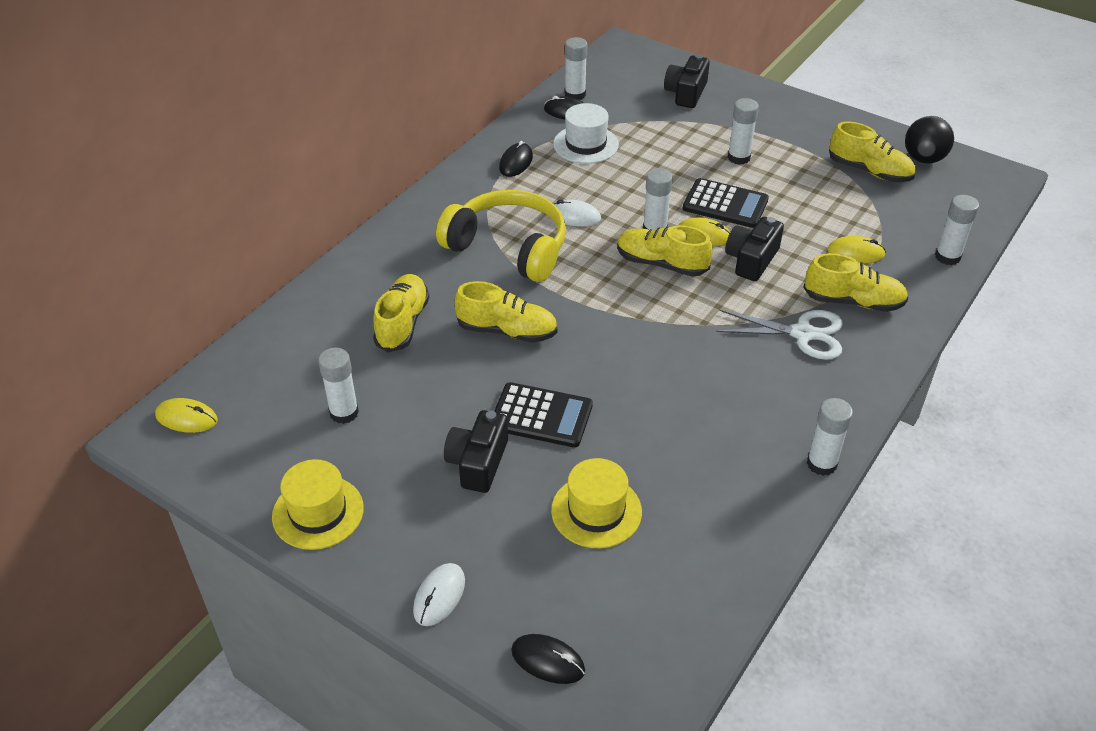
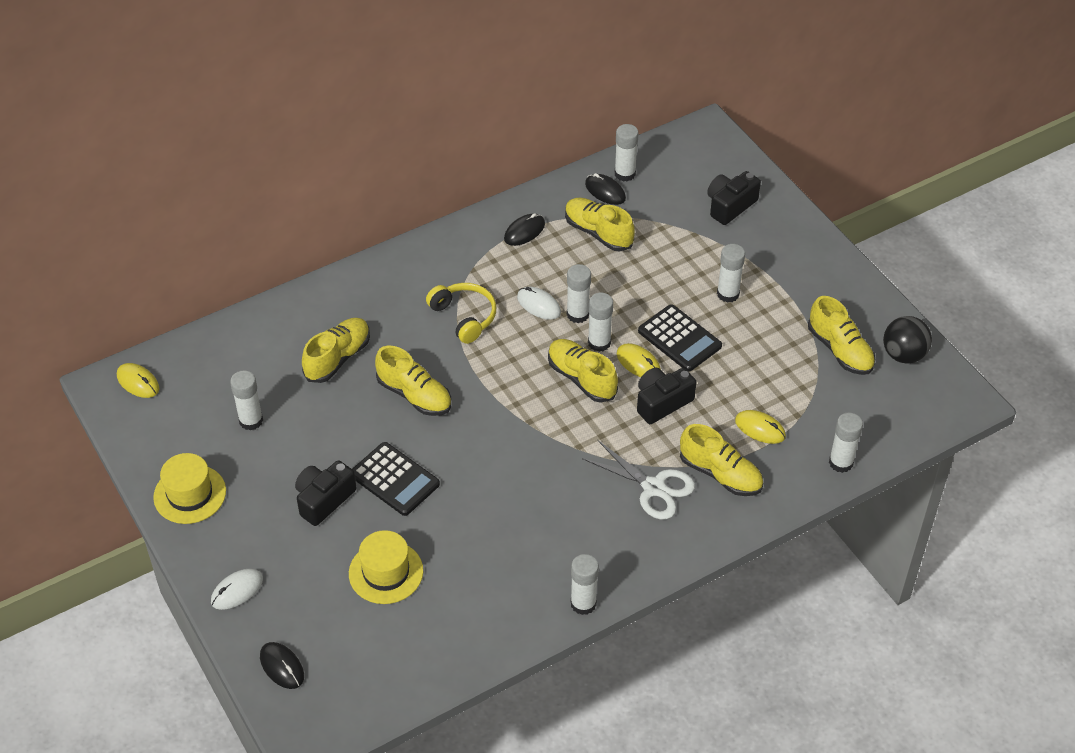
camera: 25 degrees right, 5 degrees up
(508, 247) = (464, 317): yellow headphones -> yellow headphones, size x0.62
(586, 144) = (598, 233): white hat -> yellow shoe
(617, 213) = (578, 314): none -> white glue stick

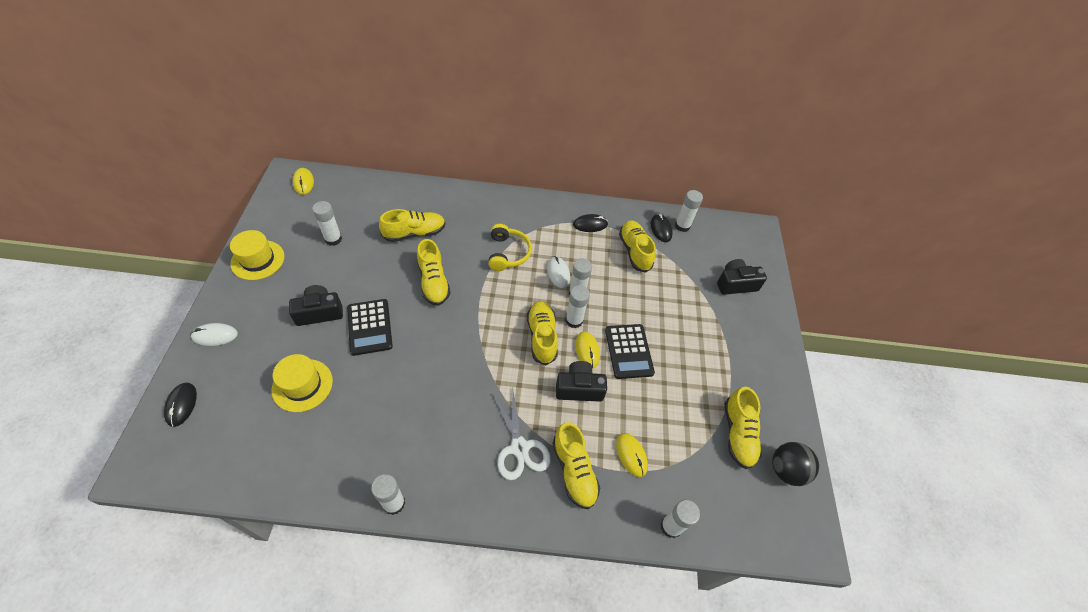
camera: 30 degrees right, 5 degrees up
(728, 294) = (687, 341): white glue stick -> none

